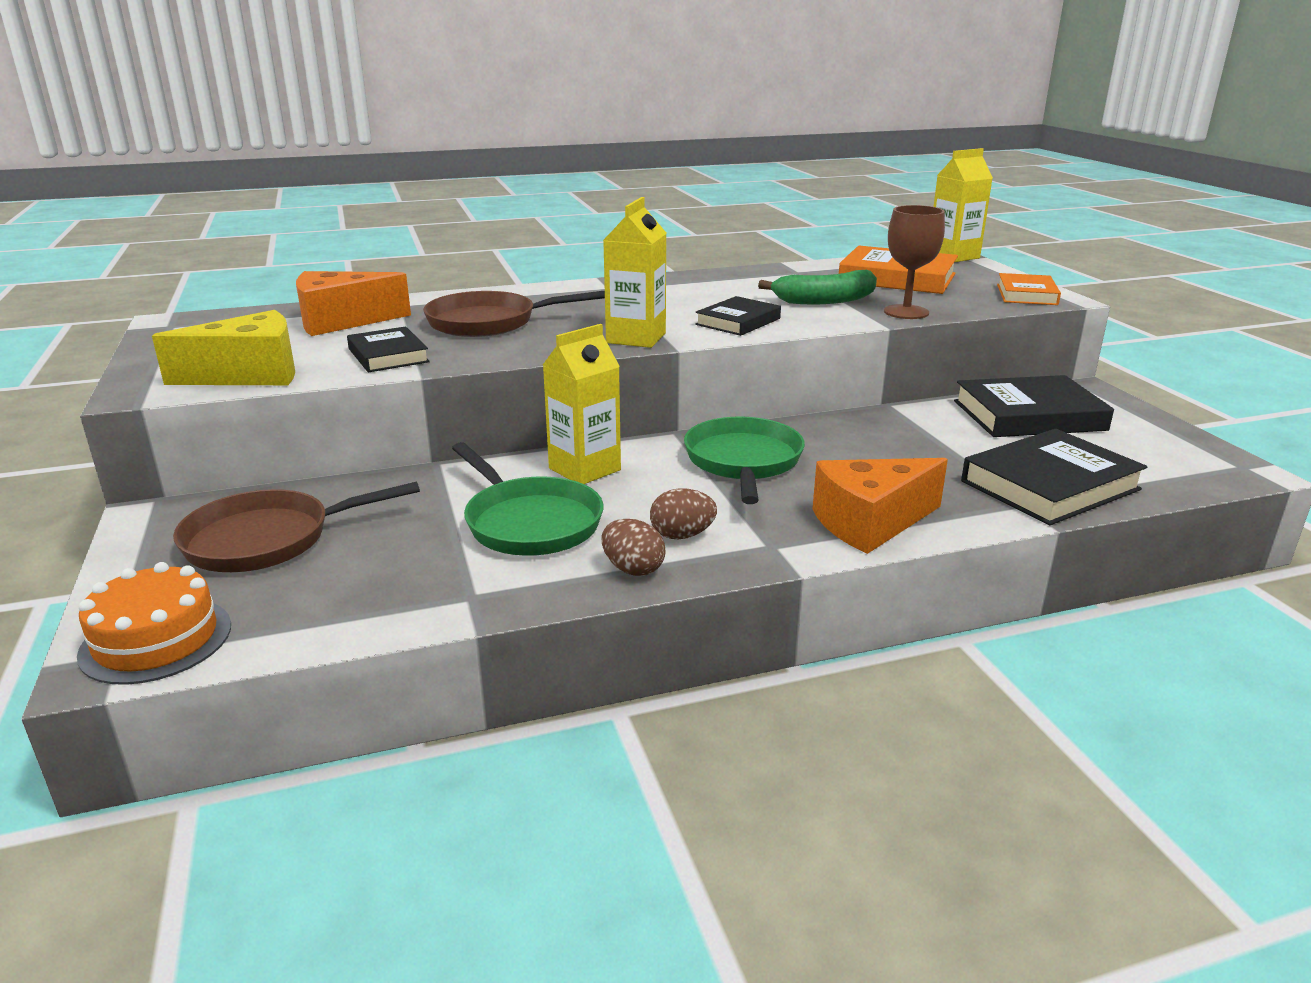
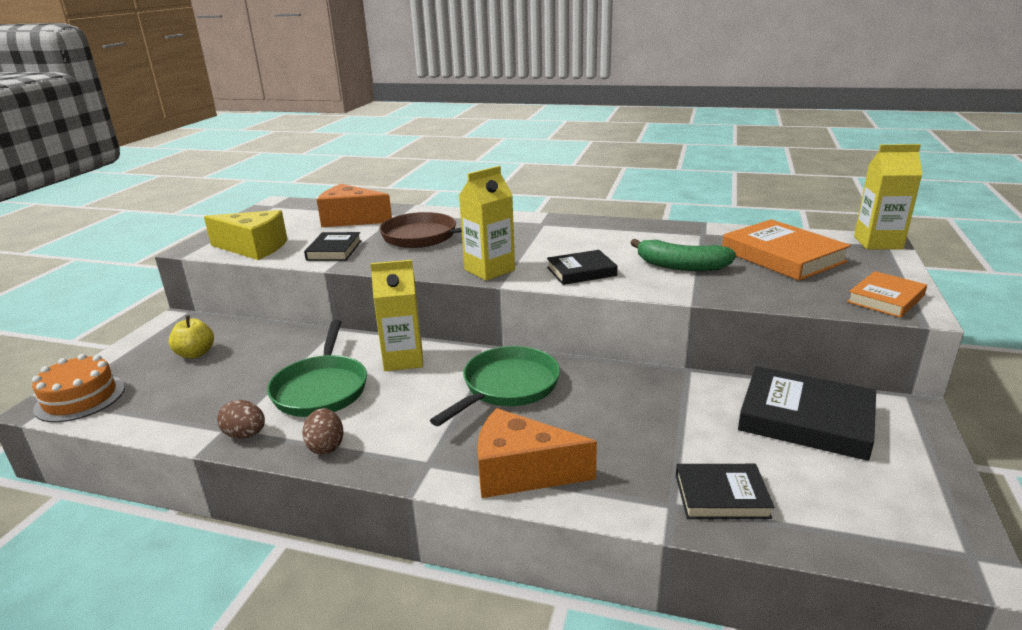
camera: 35 degrees right, 0 degrees up
(267, 540) = (196, 354): brown pan -> yellow apple
(682, 535) = (387, 432): brown egg -> brown egg (245, 435)
(906, 312) = (732, 292): brown goblet -> none
(1050, 485) = (721, 496): black book -> black book, size x0.60

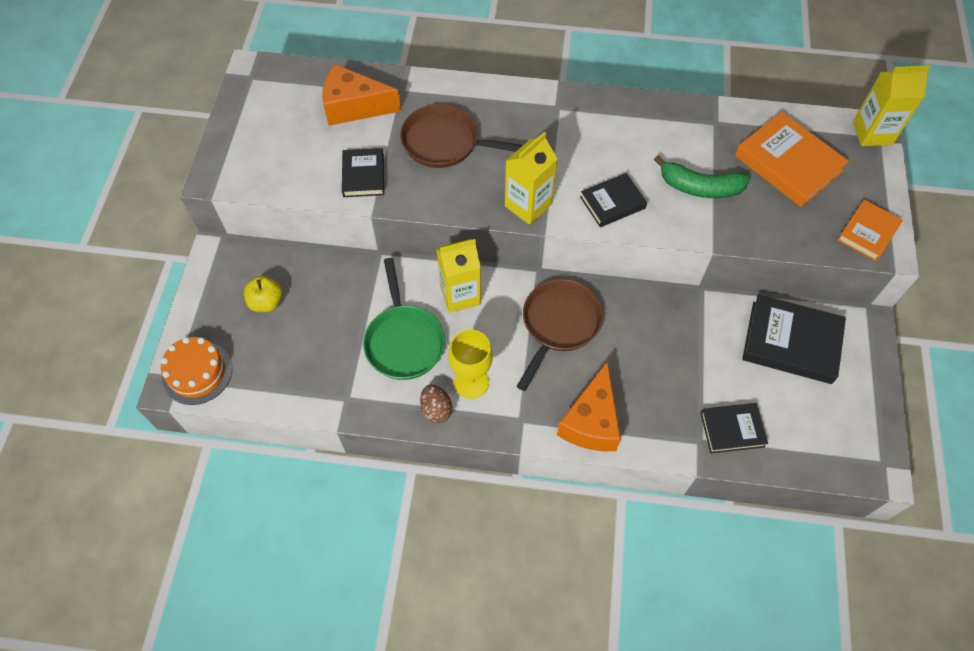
camera: 10 degrees left, 35 degrees up
(245, 435) = (366, 403): brown egg -> none
(254, 248) = (277, 174): yellow cheese -> none
(381, 426) = (471, 382): none -> yellow goblet
(507, 387) = (559, 324): green pan -> brown pan
(521, 472) = (591, 421): orange cheese -> orange cheese turned 75 degrees counterclockwise

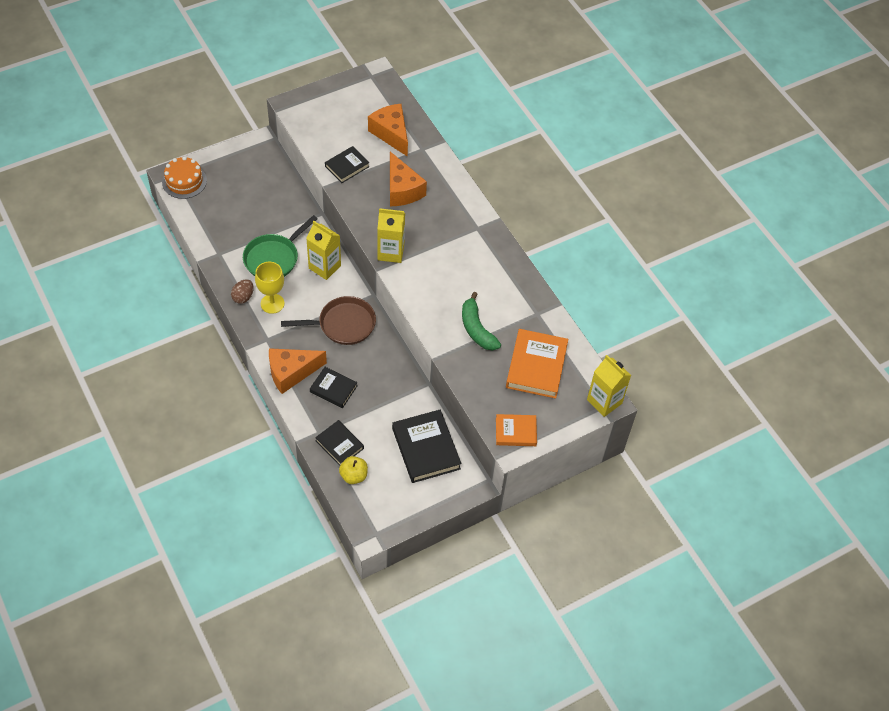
camera: 50 degrees right, 5 degrees down
(266, 302) = (248, 183): yellow apple -> yellow apple (353, 476)
(445, 143) = (402, 190): brown pan -> orange cheese
(612, 203) = (427, 291): black book -> black book (333, 389)

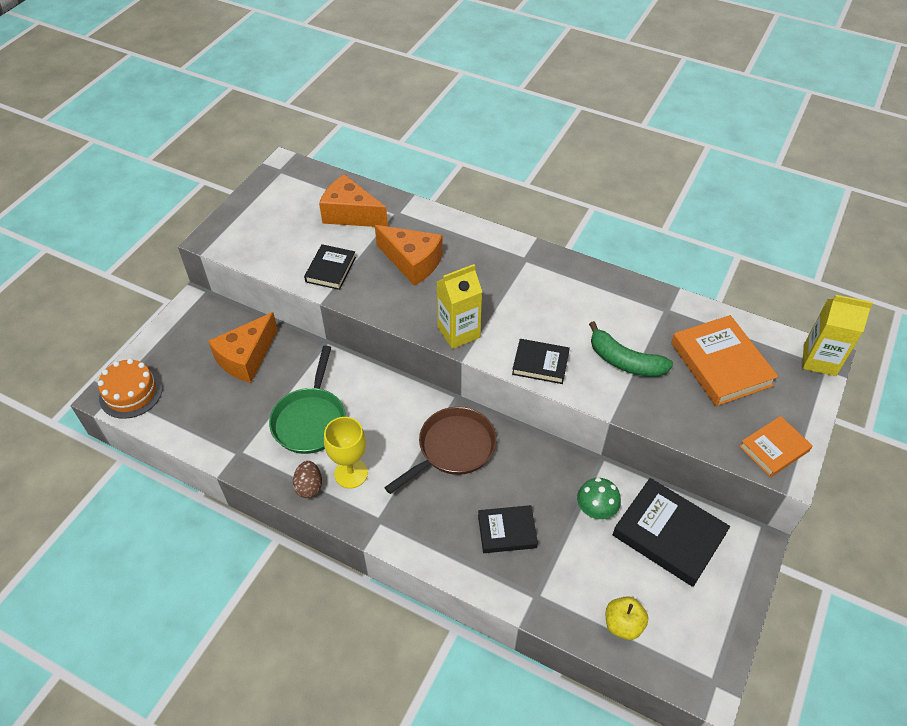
camera: 30 degrees left, 5 degrees down
(291, 373) = (442, 543): orange cheese -> orange cheese (246, 358)
(324, 267) = (377, 396): yellow carton -> none
(339, 444) = (573, 596): black book -> black book (540, 364)
(396, 409) = (596, 509): none -> green mushroom

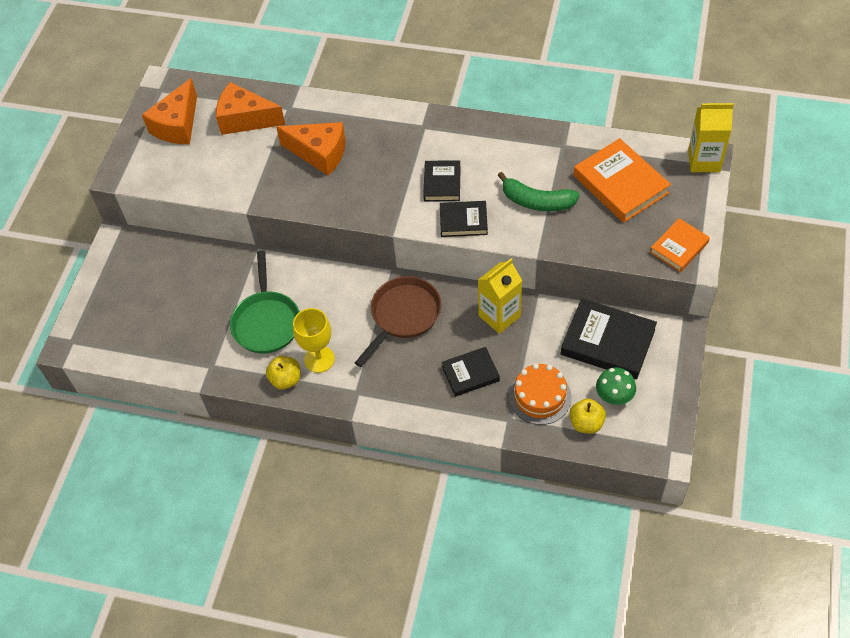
camera: 10 degrees left, 5 degrees up
(131, 392) = (89, 338): orange cake -> orange cake (540, 397)
(246, 358) = (186, 280): orange cheese -> orange cheese (177, 125)
(309, 486) = (286, 379): brown egg -> yellow apple
(330, 269) = (245, 178): black book -> black book (442, 183)
(458, 332) = (382, 210): yellow carton -> yellow carton (499, 316)
(596, 509) = (541, 336): green mushroom -> green mushroom (614, 396)

